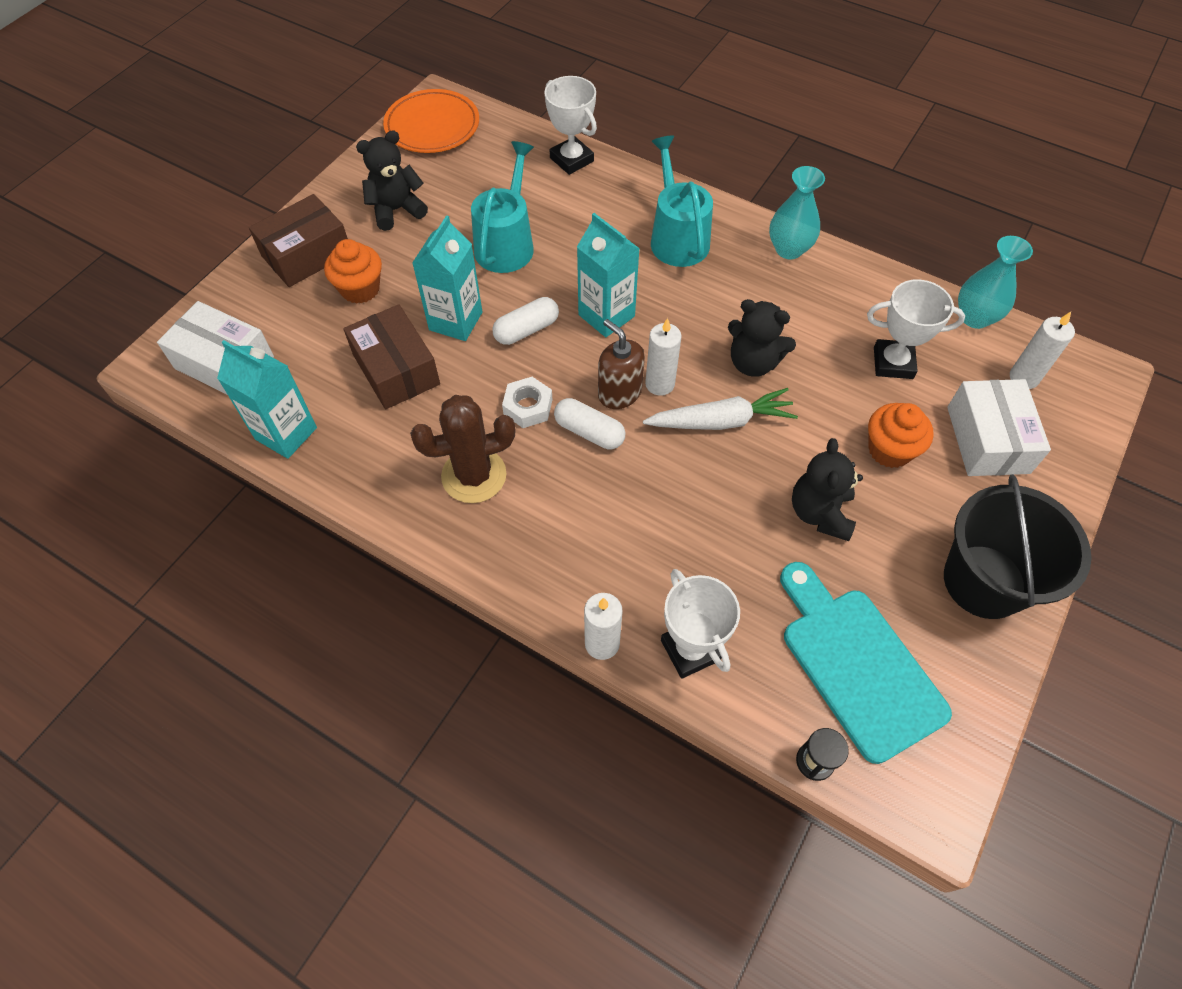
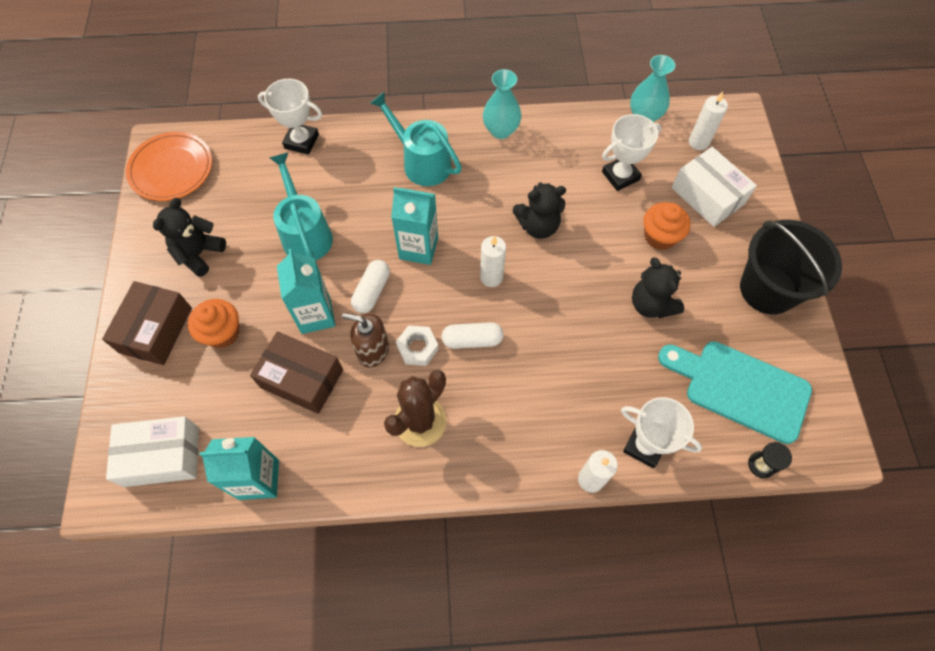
camera: 35 degrees left, 5 degrees up
(619, 393) = (470, 300): brown soap dispenser -> brown soap dispenser (372, 350)
(721, 421) = (549, 279): white carrot -> none

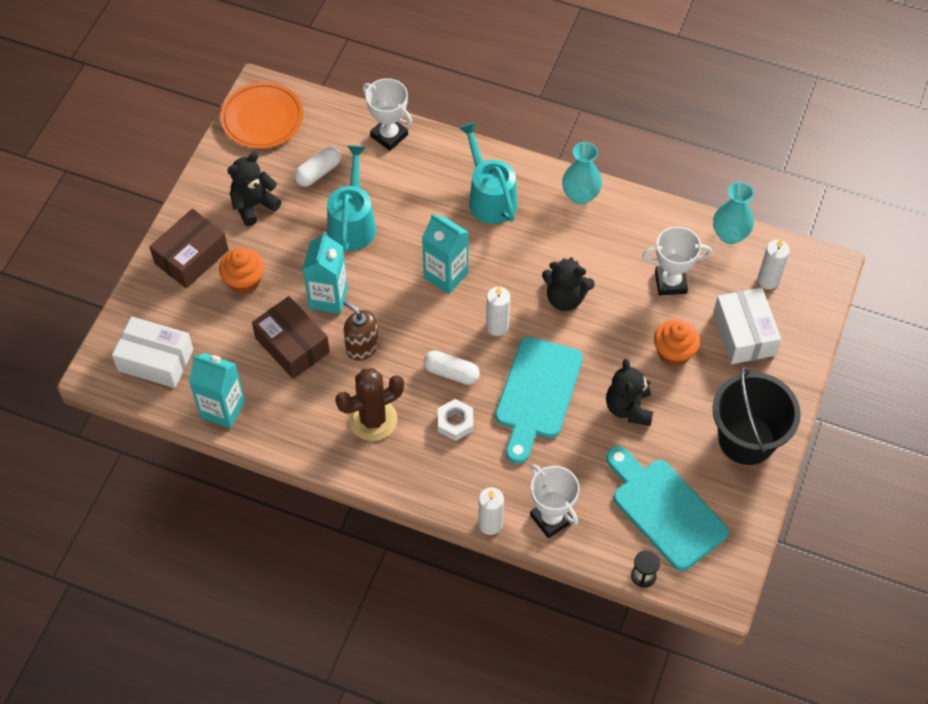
camera: 25 degrees right, 5 degrees down
(372, 291) = (386, 297): white capsule -> white capsule (318, 172)
(417, 348) = (401, 360): white nut -> white nut (455, 422)
(562, 326) = (537, 394): none -> turquoise cutting board

